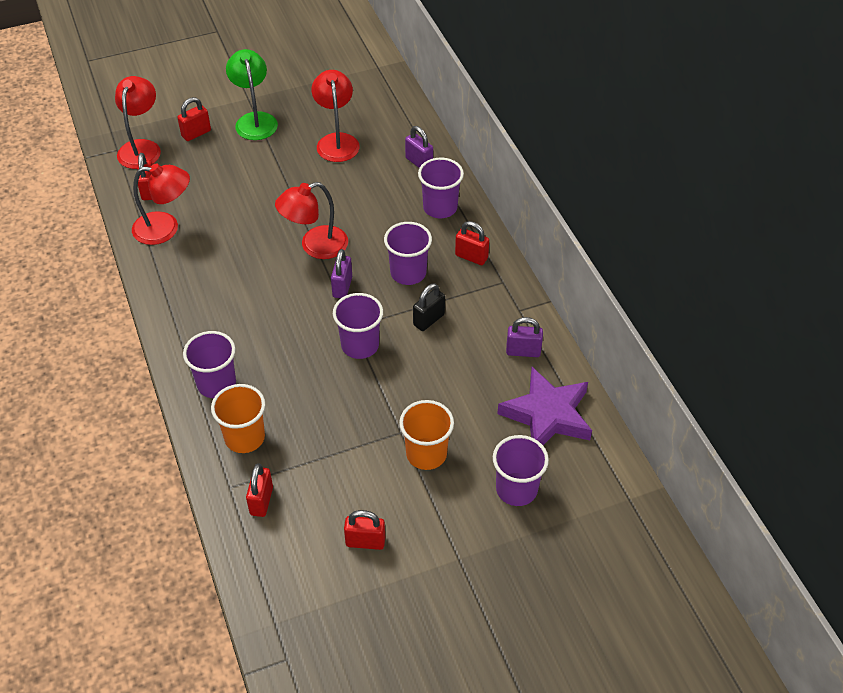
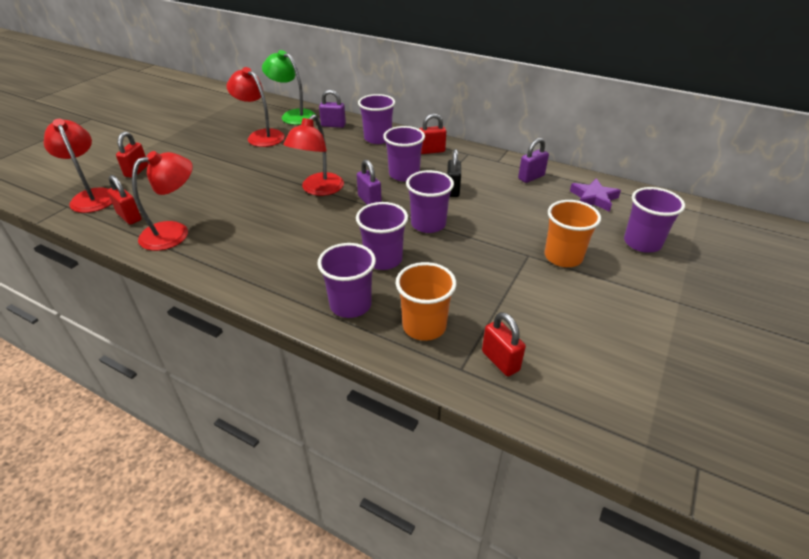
camera: 40 degrees left, 10 degrees down
(255, 120) = (181, 148): green lamp -> green lamp (293, 115)
(284, 358) = (383, 259): none -> purple cup
(365, 542) = (612, 334): red padlock -> none
(547, 415) = (593, 198): purple star -> purple star, size x0.61

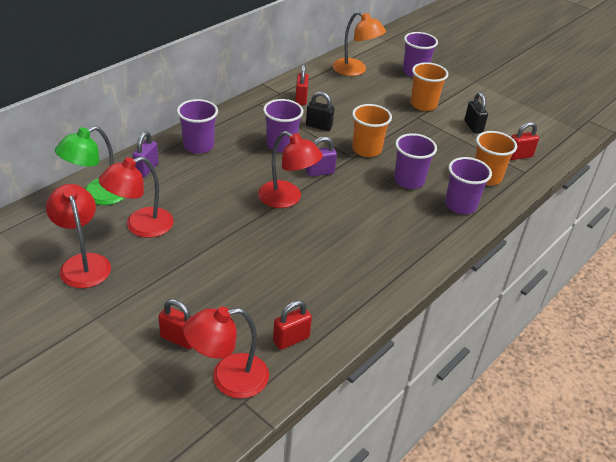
camera: 80 degrees left, 0 degrees up
(174, 232) = (333, 302): red lamp -> red lamp (83, 263)
(428, 224) = (366, 149): purple cup -> orange cup
(431, 151) = (243, 121): red padlock -> red padlock (301, 99)
(531, 177) = (314, 86): purple padlock -> none
(544, 307) = (473, 127): none -> black padlock
(593, 198) = (355, 70): purple star -> orange lamp

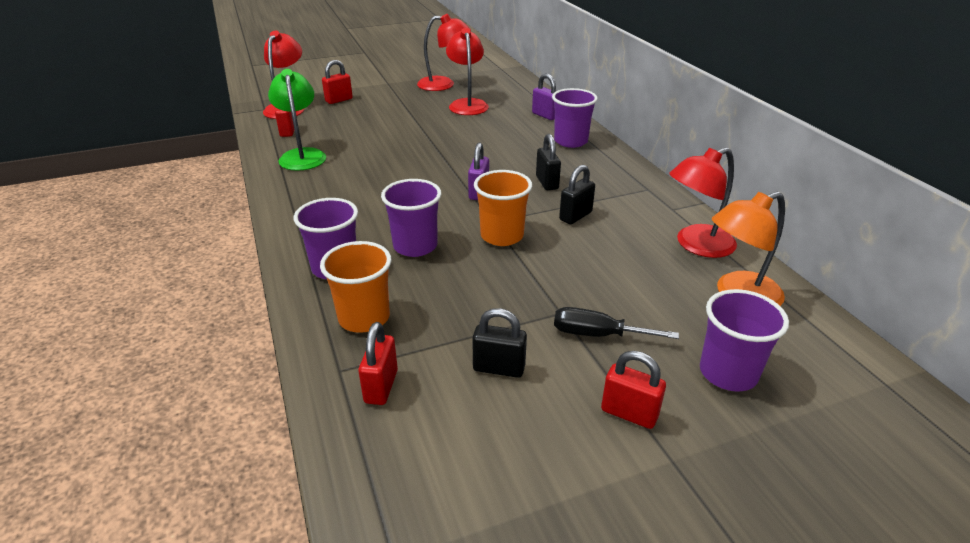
camera: 120 degrees right, 5 degrees down
(97, 195) = (520, 96): green lamp -> green lamp (302, 155)
(281, 145) = (547, 183): purple cup -> black padlock
(287, 199) = (449, 165): red lamp -> red lamp (696, 245)
(301, 99) = (651, 220): red padlock -> red padlock (629, 413)
(423, 104) = (597, 334): orange cup -> black screwdriver

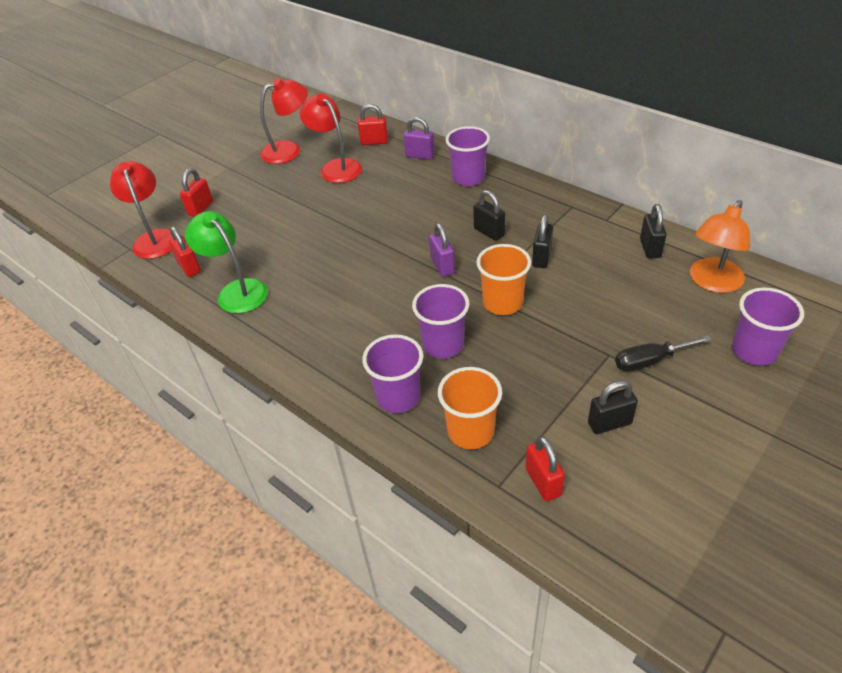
camera: 25 degrees left, 10 degrees up
(629, 413) = (721, 414): red padlock -> red padlock (374, 142)
(696, 245) = (650, 248): red lamp -> black padlock

